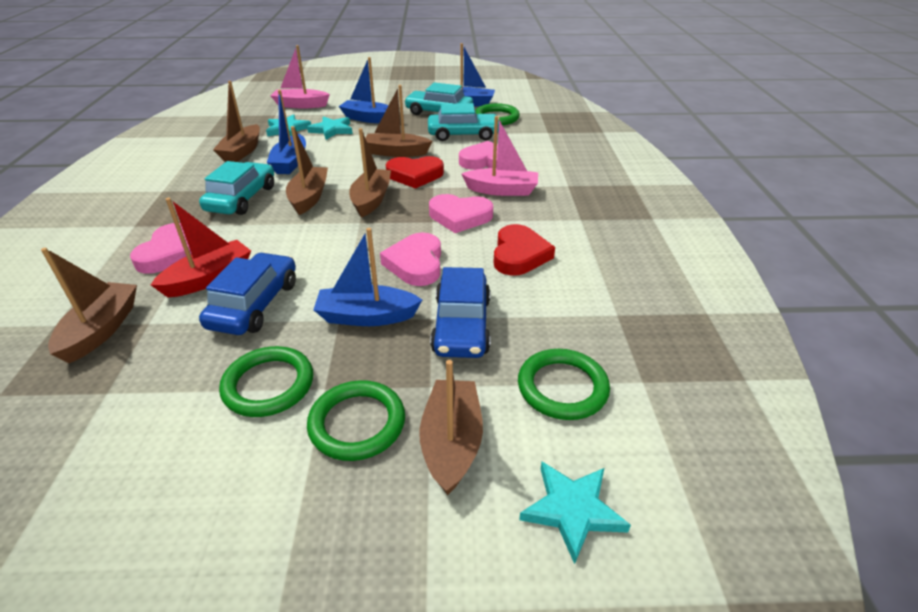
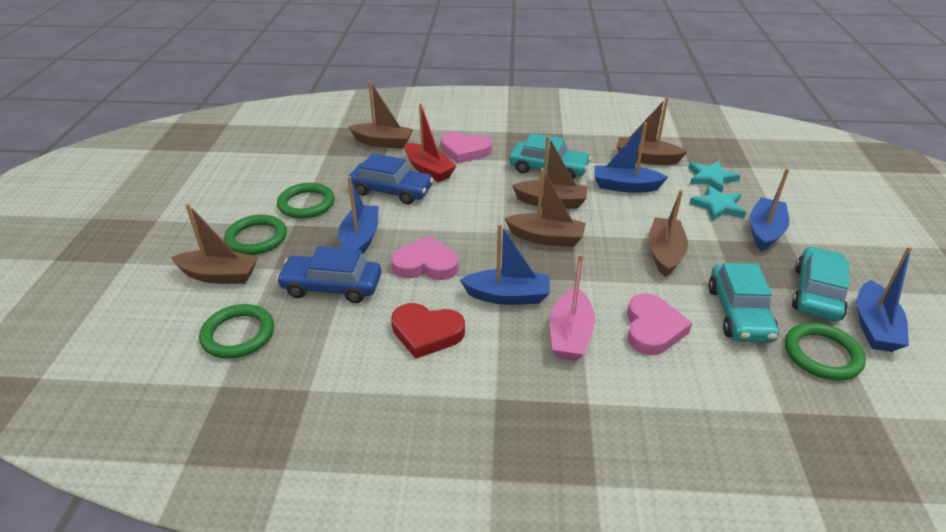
camera: 95 degrees right, 0 degrees up
(300, 105) = (788, 181): pink boat -> none
(415, 175) = (604, 267): red heart -> none
(460, 217) = (508, 296): pink heart -> blue boat
(572, 510) = (139, 322): turquoise star -> none

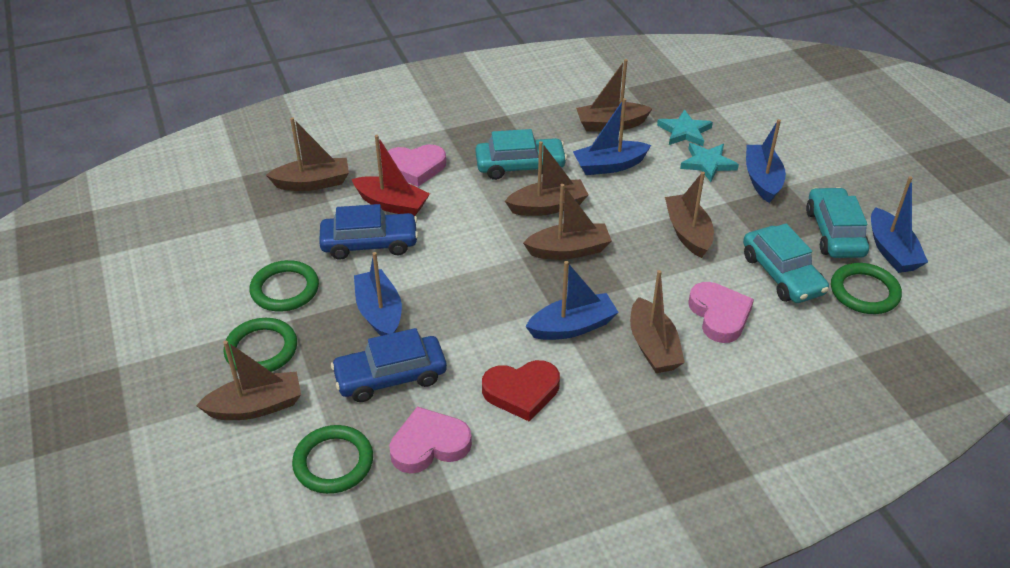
camera: 25 degrees left, 5 degrees up
(426, 264) = (469, 319): pink heart -> pink heart (429, 445)
(570, 335) = (653, 347): pink boat -> brown boat

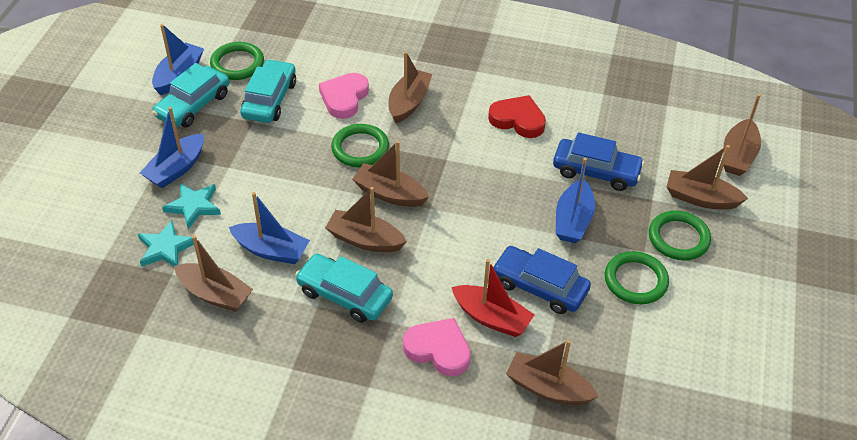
camera: 145 degrees left, 5 degrees up
(333, 462) = (665, 140): green ring -> green ring (360, 148)
(392, 204) = (492, 318): red boat -> red boat turned 150 degrees clockwise
(429, 445) = (599, 120): pink heart -> none
(572, 327) = (446, 140): blue boat -> none
(688, 233) = (289, 160): brown boat -> brown boat (738, 156)

